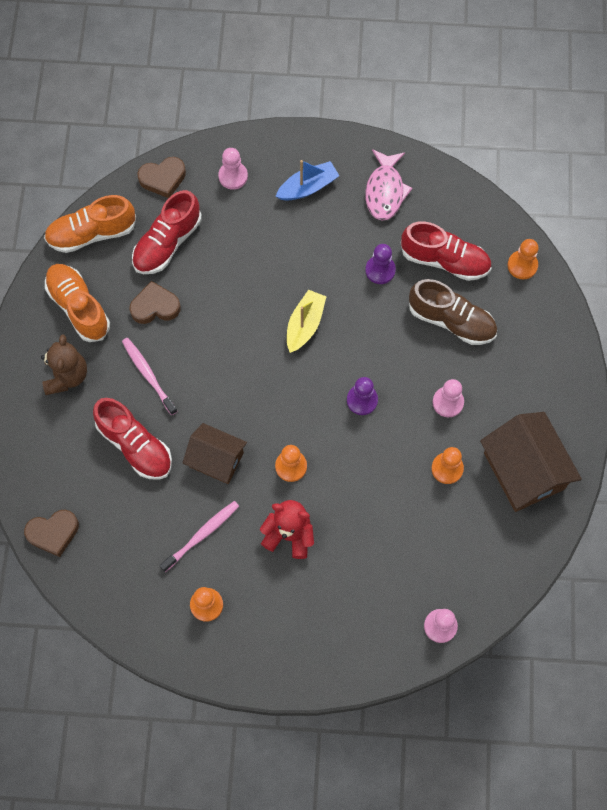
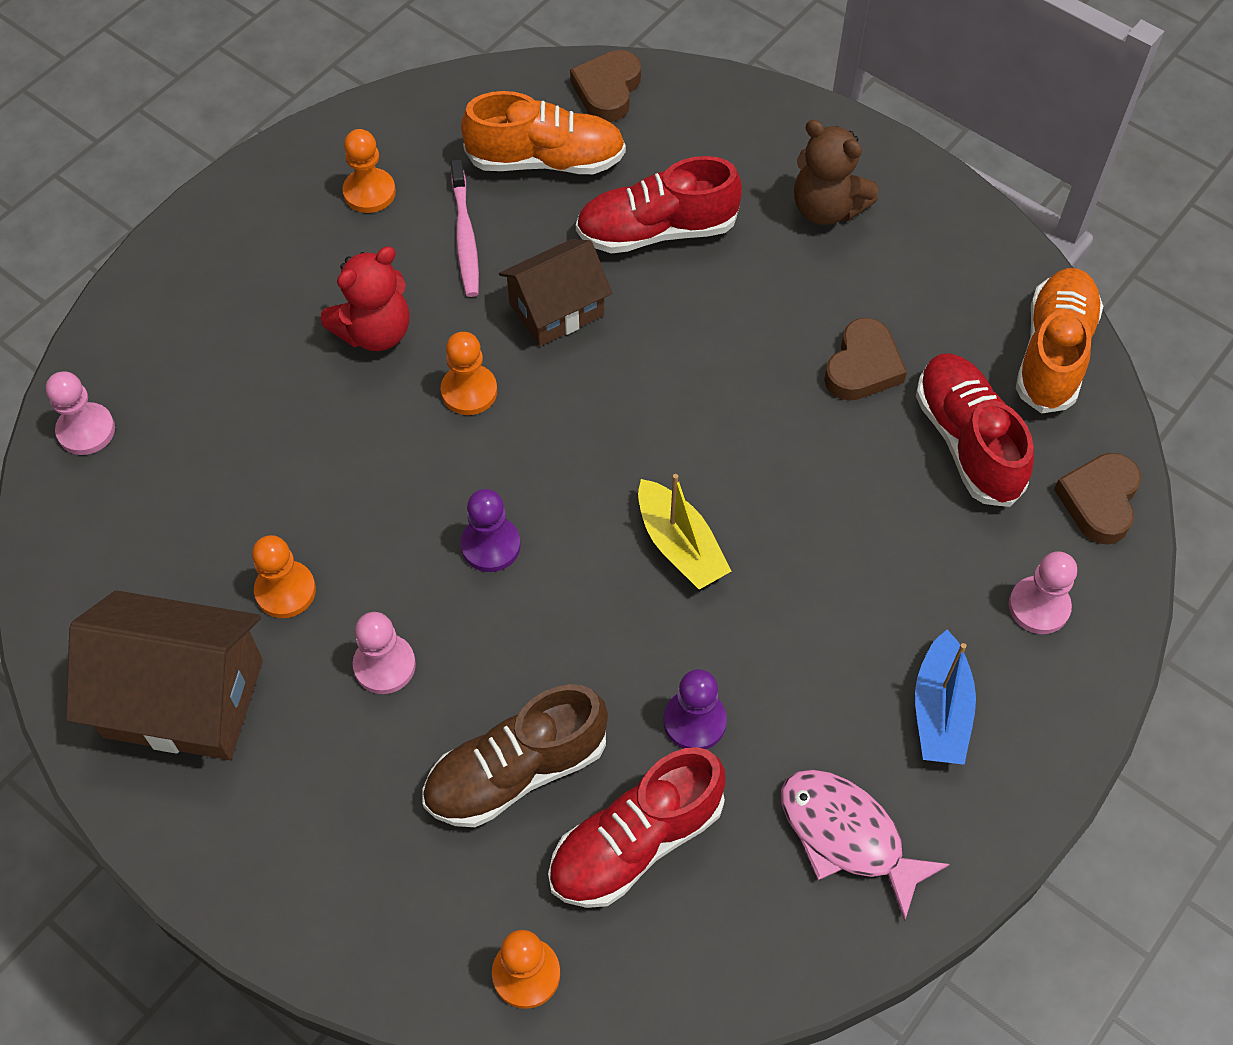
camera: 125 degrees right, 10 degrees down
(79, 307) = (930, 274): orange shoe -> orange shoe (546, 160)
(148, 375) = (754, 300): pink toothbrush -> none

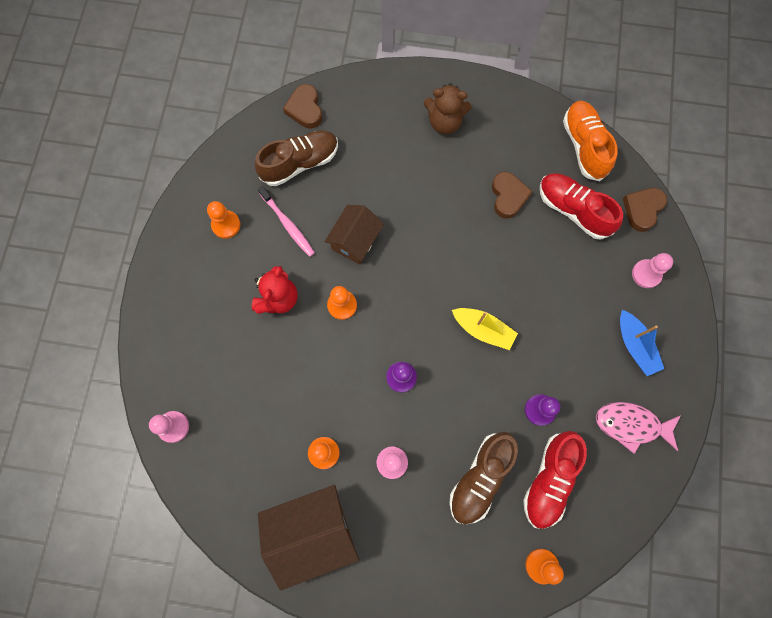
camera: 30 degrees left, 15 degrees up
(546, 160) = (300, 163): orange shoe -> brown shoe
(657, 231) = (375, 174): red shoe -> none
(1099, 501) = (642, 209): brown heart -> brown heart turned 45 degrees clockwise

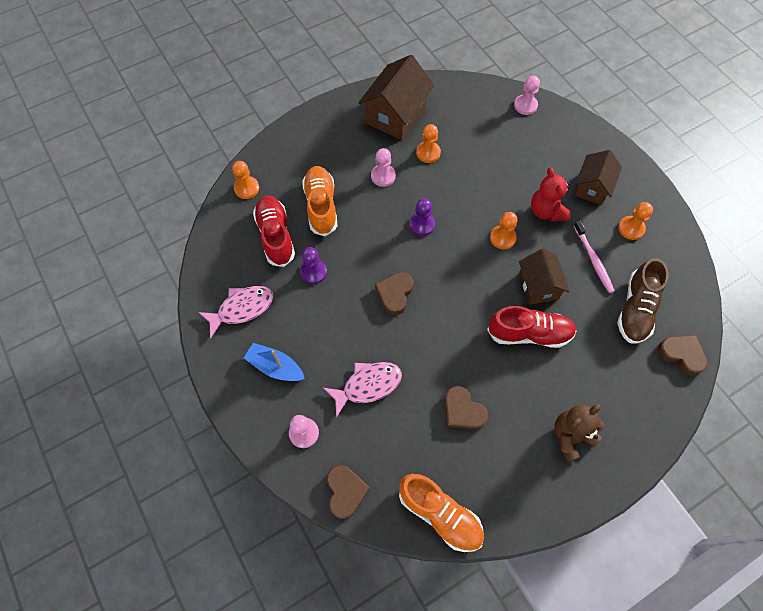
camera: 140 degrees right, 10 degrees down
(213, 287) = (592, 187): none -> brown house
(288, 225) = (593, 260): pink toothbrush -> pink toothbrush turned 120 degrees counterclockwise
(480, 478) = (321, 206): brown shoe -> orange shoe
(483, 330) = (394, 294): yellow boat -> brown heart
(567, 271) = (368, 385): none -> pink fish
(573, 210) = (402, 442): red shoe -> red shoe (529, 334)

